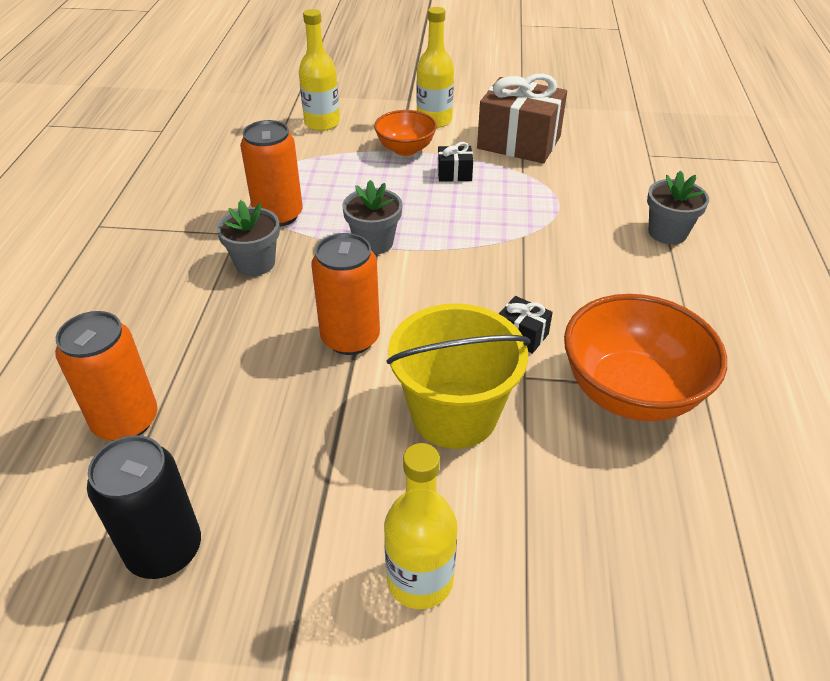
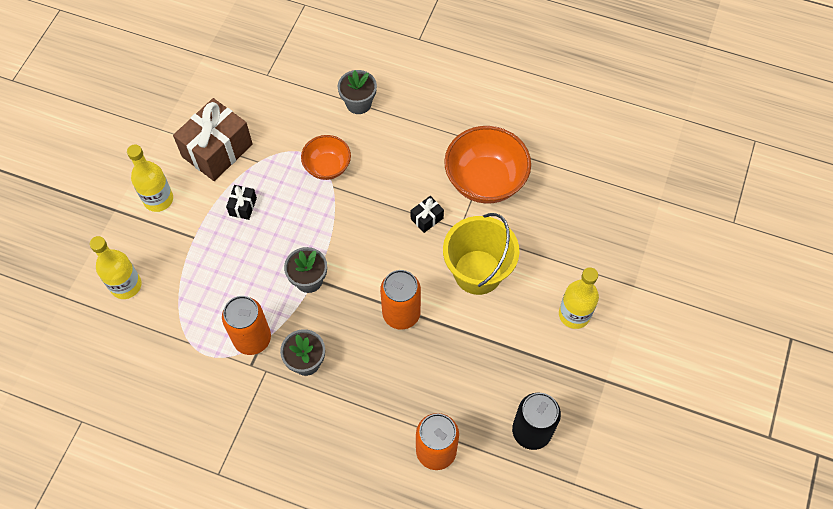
camera: 75 degrees left, 20 degrees up
(405, 149) = (194, 231): orange bowl -> orange bowl (327, 167)

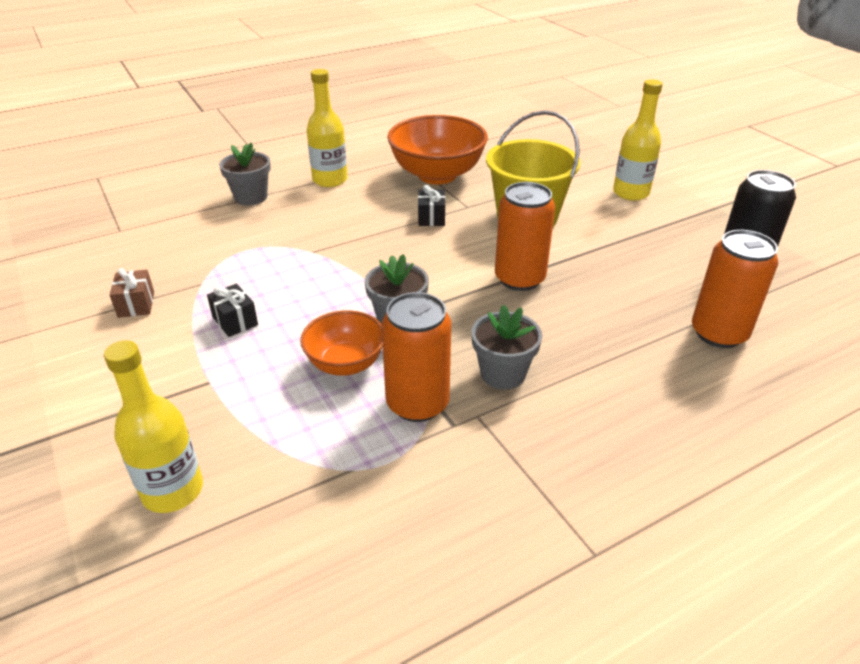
camera: 50 degrees left, 25 degrees down
(158, 199) = (109, 385): yellow bottle -> yellow bottle (330, 180)
(217, 150) = (136, 304): brown gift -> brown gift, size x0.45
(327, 167) = (285, 244): orange bowl -> orange bowl (346, 364)

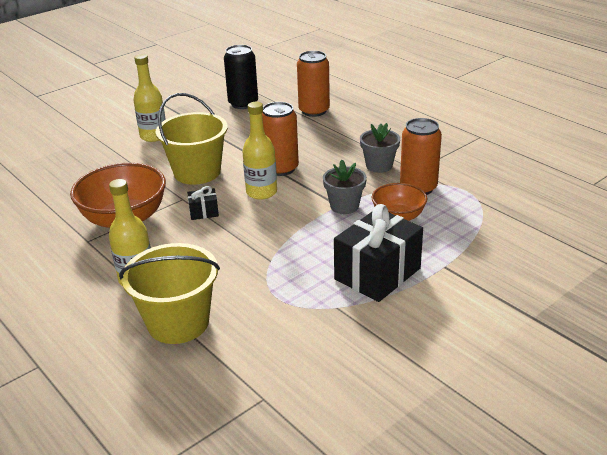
camera: 100 degrees left, 5 degrees down
(136, 304) = (380, 334): brown gift -> none
(172, 490) = (533, 252): yellow bottle -> yellow bottle (261, 192)
(235, 321) = (377, 274): black gift -> black gift, size x2.24
(251, 197) = (178, 322): grey flower pot -> yellow bucket

